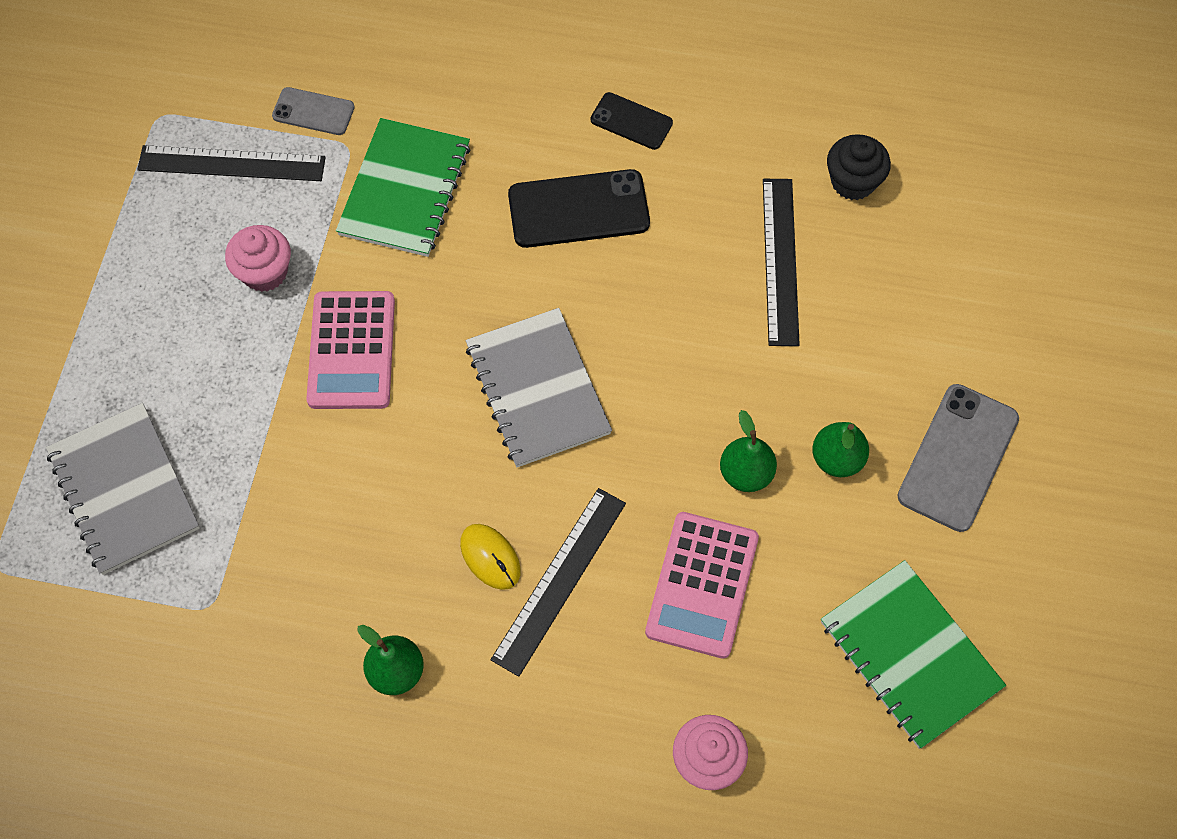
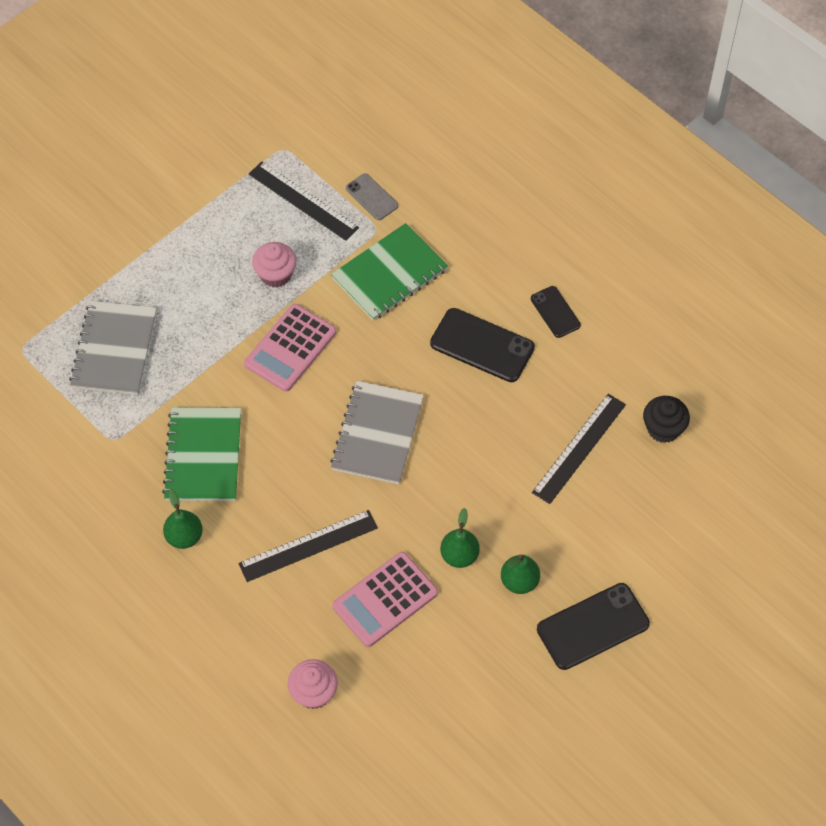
camera: 35 degrees right, 5 degrees down
(490, 557) = (280, 509): yellow mouse -> none
(909, 655) = (472, 714): green notebook -> green notebook (203, 456)
(958, 457) = (592, 626): grey phone -> black phone

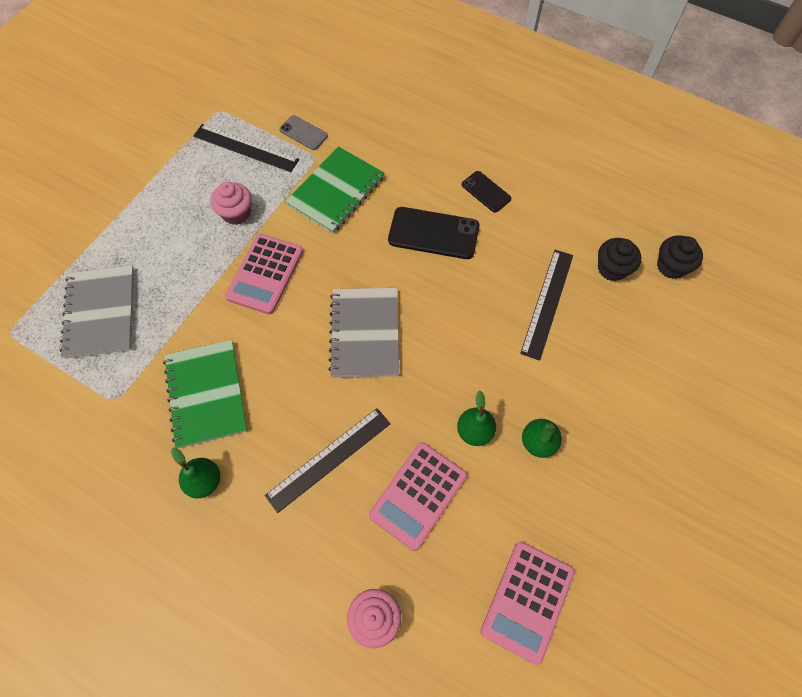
camera: 15 degrees left, 5 degrees up
(459, 715) = (527, 601): none -> pink calculator
(592, 626) = (620, 469): black phone -> none
(729, 441) = (671, 266): none -> black cupcake

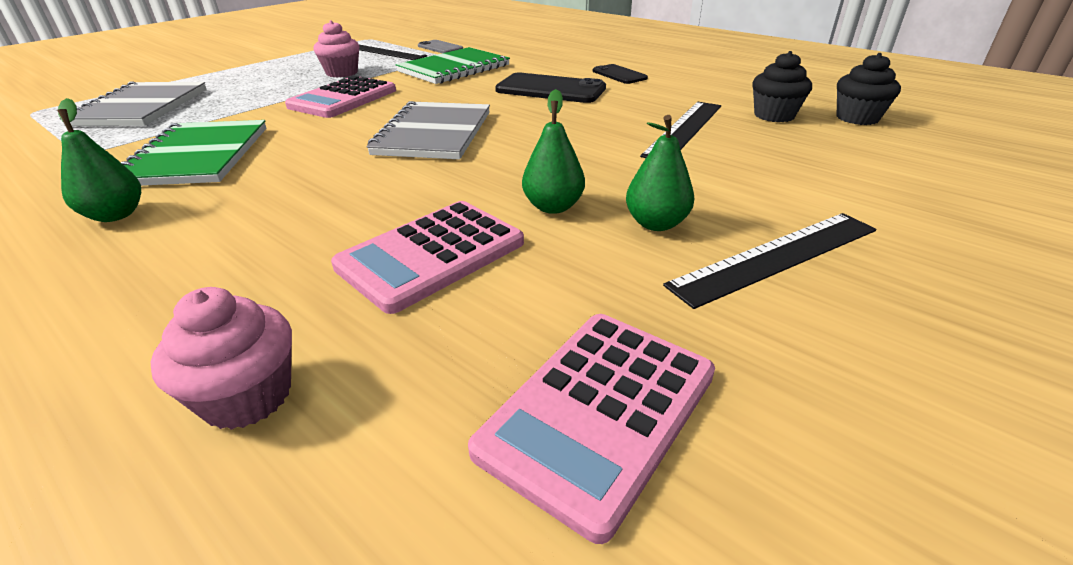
camera: 10 degrees right, 30 degrees down
(329, 459) = (314, 212): black ruler -> black ruler (776, 256)

